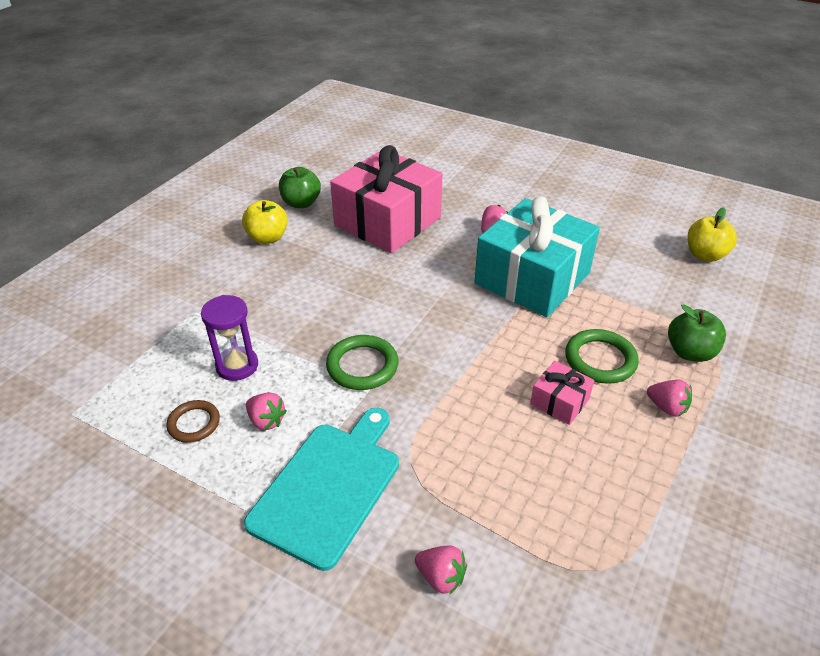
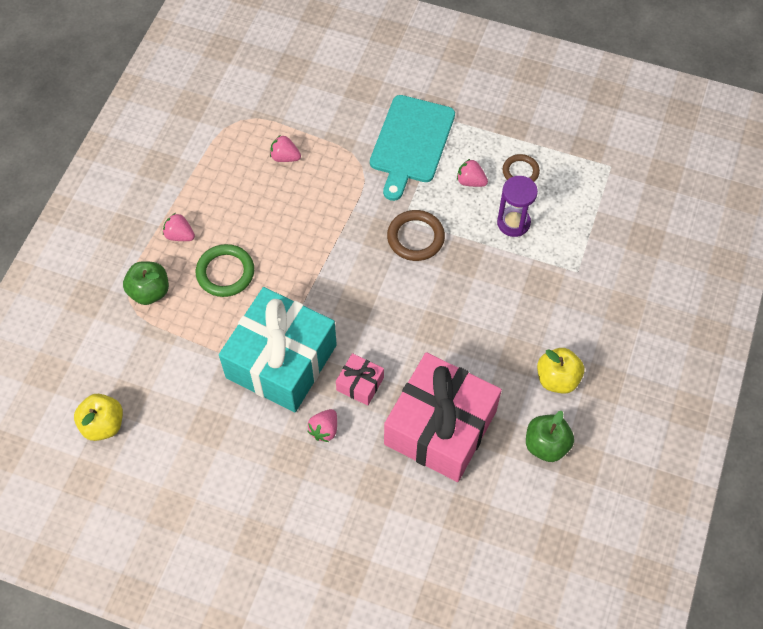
camera: 170 degrees right, 20 degrees up
(362, 366) = (415, 237): green ring -> brown ring
(441, 577) = (331, 103): pink strawberry -> pink strawberry (285, 157)
(559, 401) = (260, 228): pink gift -> pink gift (360, 384)

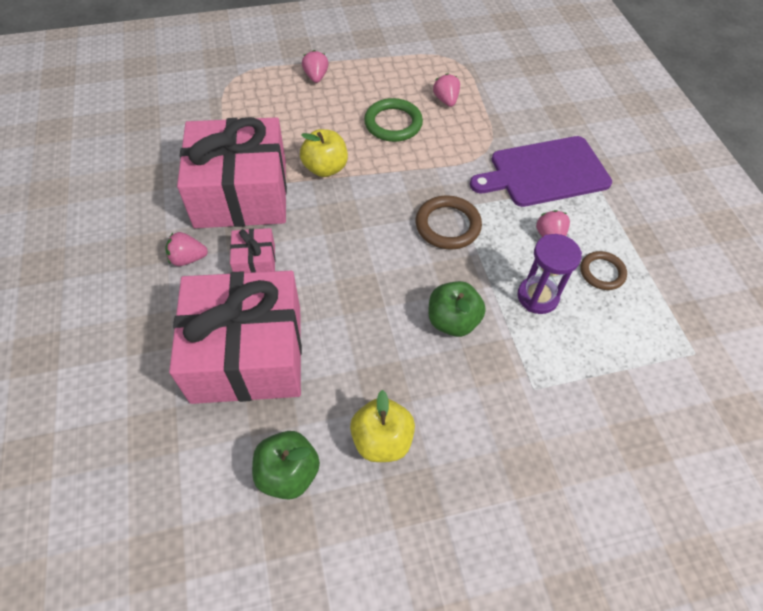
camera: 55 degrees right, 5 degrees down
(103, 425) = (110, 116): yellow apple -> yellow apple (325, 168)
(149, 292) = (251, 85): green apple -> green apple (452, 321)
(225, 272) = (303, 118): green ring -> green ring (393, 123)
(281, 361) = (241, 193): turquoise gift -> pink gift
(411, 143) = (545, 172): turquoise cutting board -> purple cutting board

